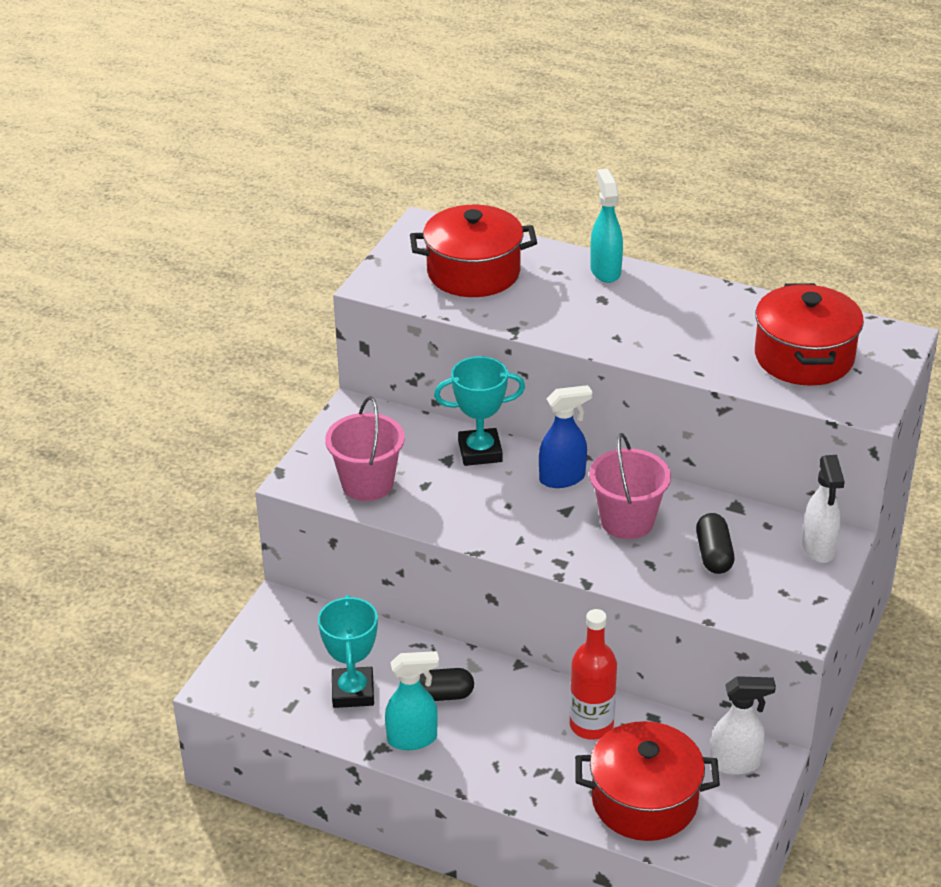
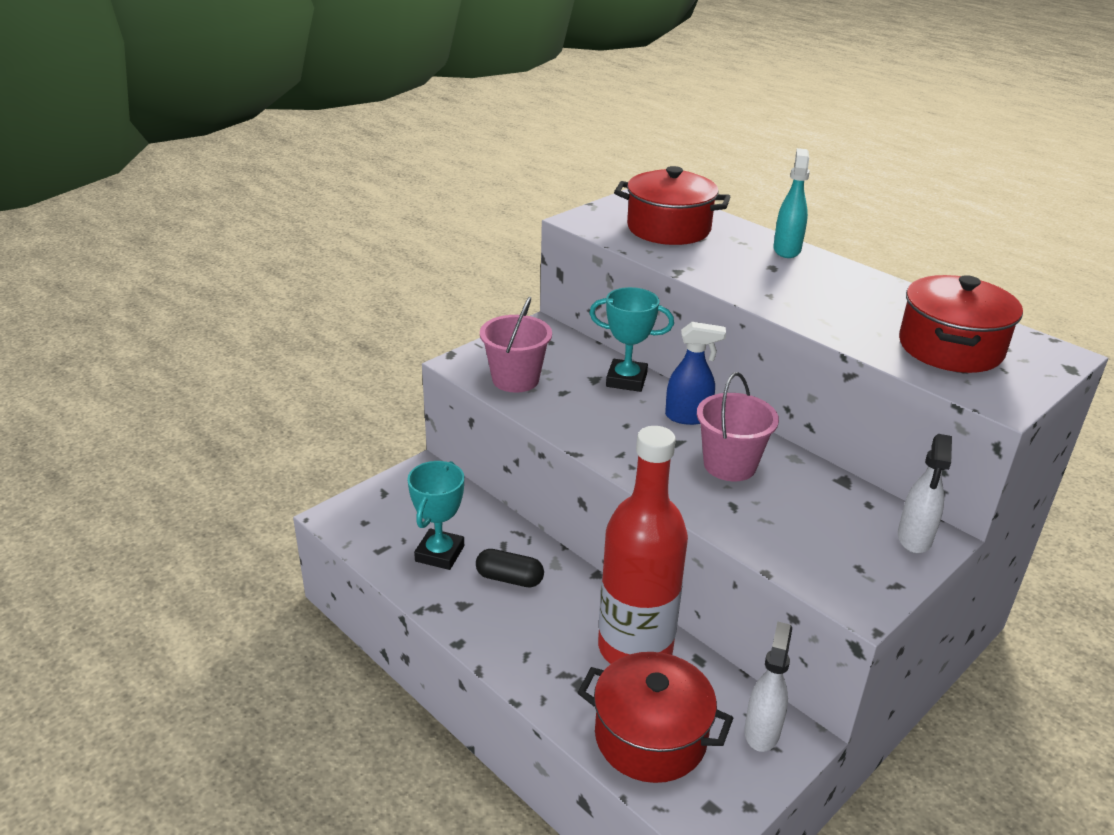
camera: 20 degrees right, 5 degrees down
(413, 739) = (466, 608): turquoise spray bottle -> none
(591, 725) = (635, 648): red bottle -> red bottle, size x1.69
(713, 554) = (801, 515): black capsule -> none
(736, 763) = (762, 731): white spray bottle -> white spray bottle turned 90 degrees counterclockwise

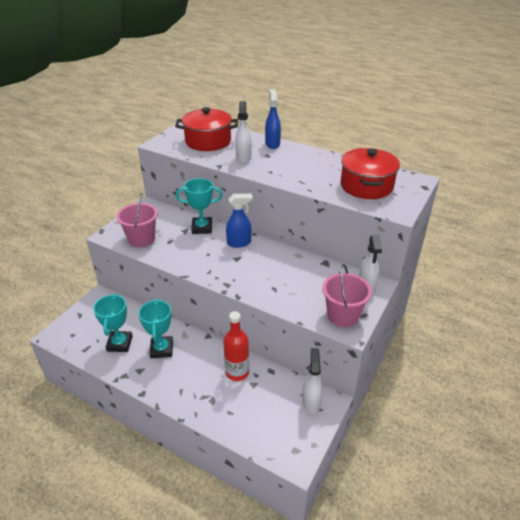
camera: 15 degrees left, 5 degrees up
(509, 579) = (161, 349): black capsule -> turquoise trophy
(635, 648) = (237, 372): red bottle -> red bottle, size x0.59
(650, 737) = (256, 420): red pot -> none
(726, 265) = (243, 158): none -> white spray bottle
(729, 465) = (267, 266): pink bucket -> pink bucket (343, 315)
(787, 250) = (272, 144): turquoise spray bottle -> blue spray bottle

